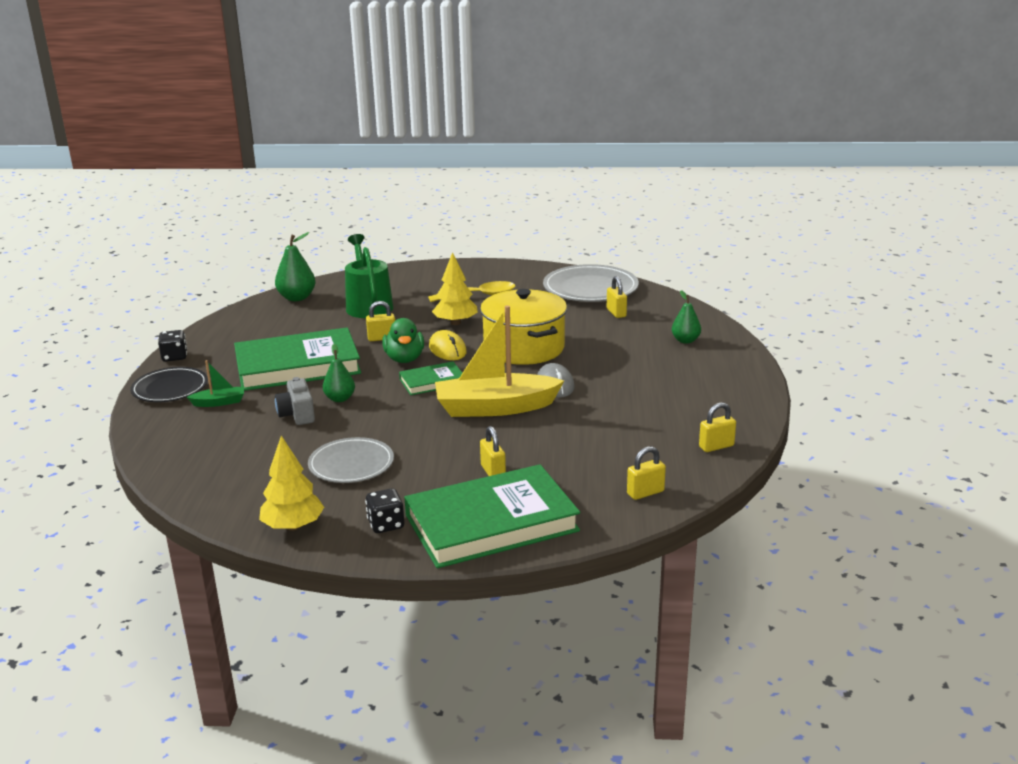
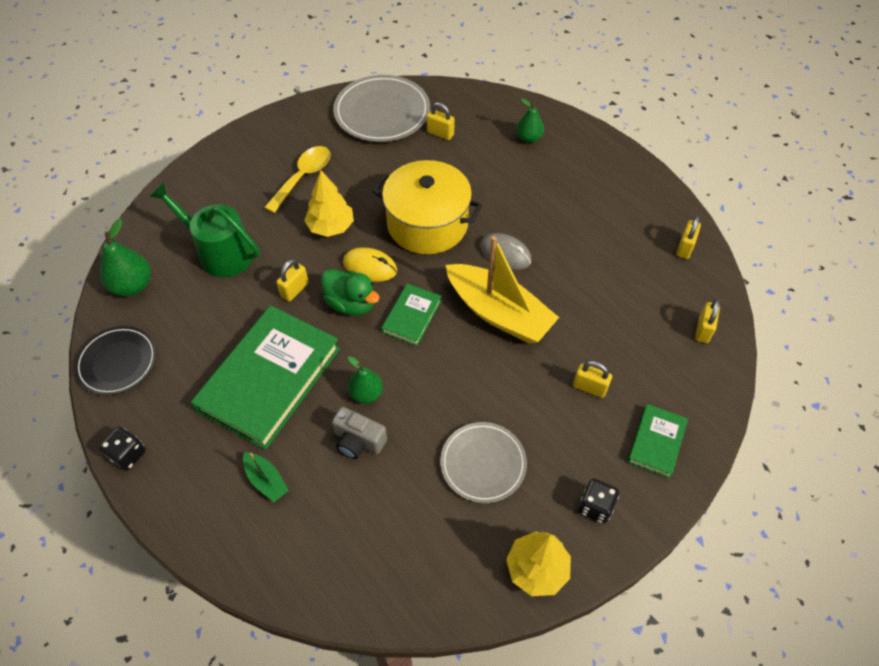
camera: 45 degrees left, 30 degrees up
(170, 388) = (189, 500): black plate -> black plate (117, 362)
(219, 402) = (266, 480): green boat -> green boat turned 105 degrees clockwise
(491, 523) = (656, 442): green book -> green book, size x0.48
(495, 408) = (498, 313): yellow boat -> yellow boat turned 90 degrees counterclockwise

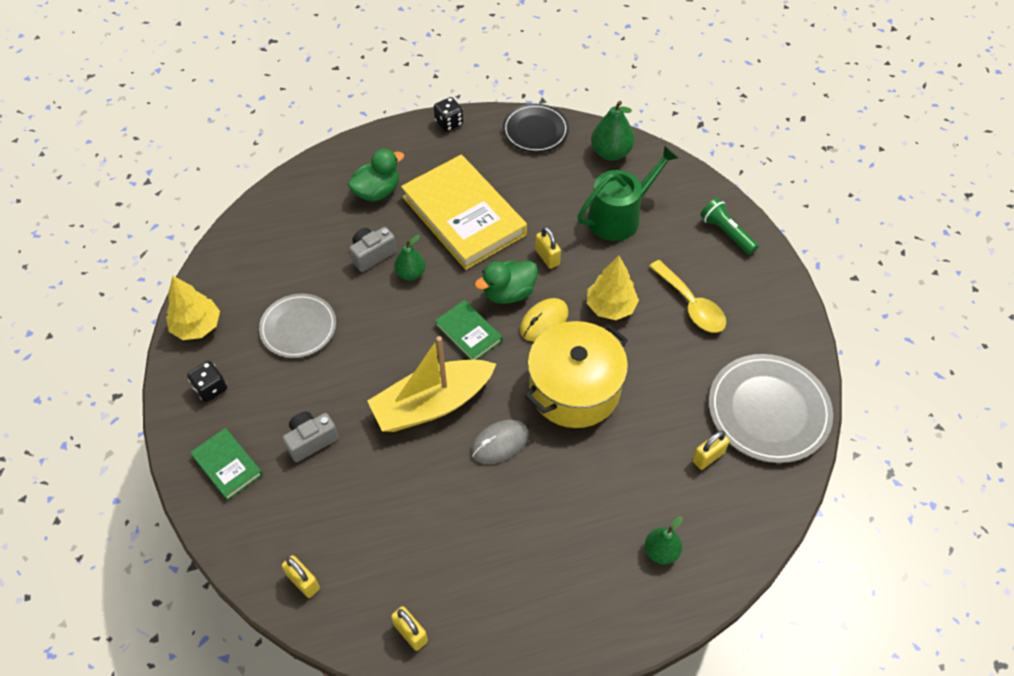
camera: 115 degrees right, 0 degrees up
(211, 175) = (726, 233): none -> green flashlight
(266, 480) = (377, 191): green boat -> green duck
(269, 379) = (464, 216): green book -> yellow book
(589, 387) = (311, 440): yellow padlock -> grey camera

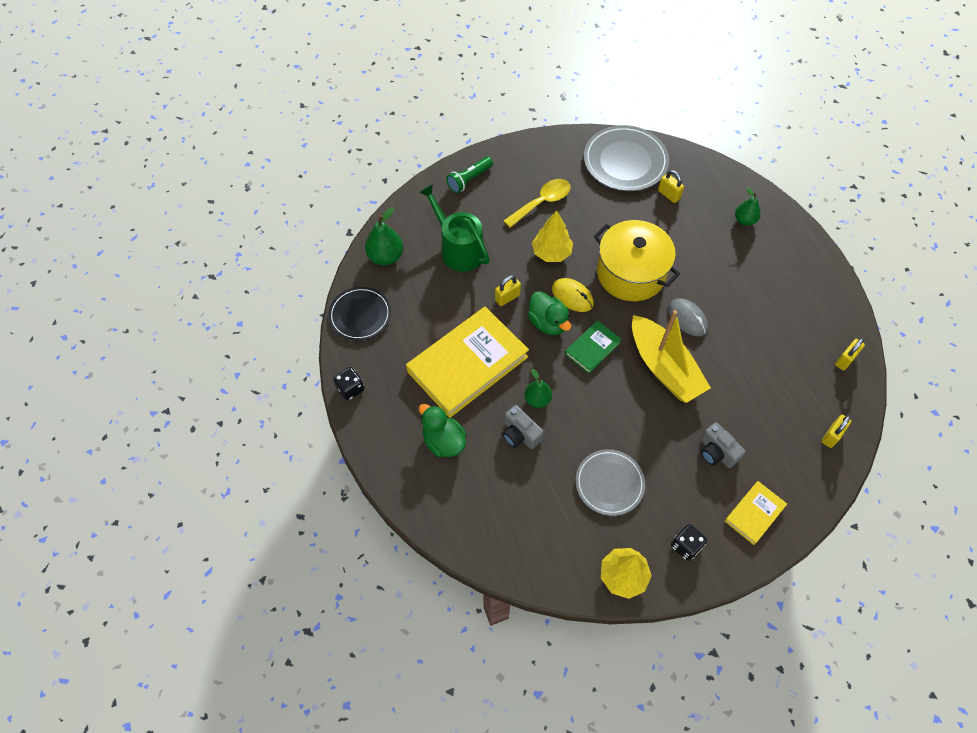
camera: 95 degrees left, 5 degrees up
(227, 465) = (754, 513): green book -> yellow book

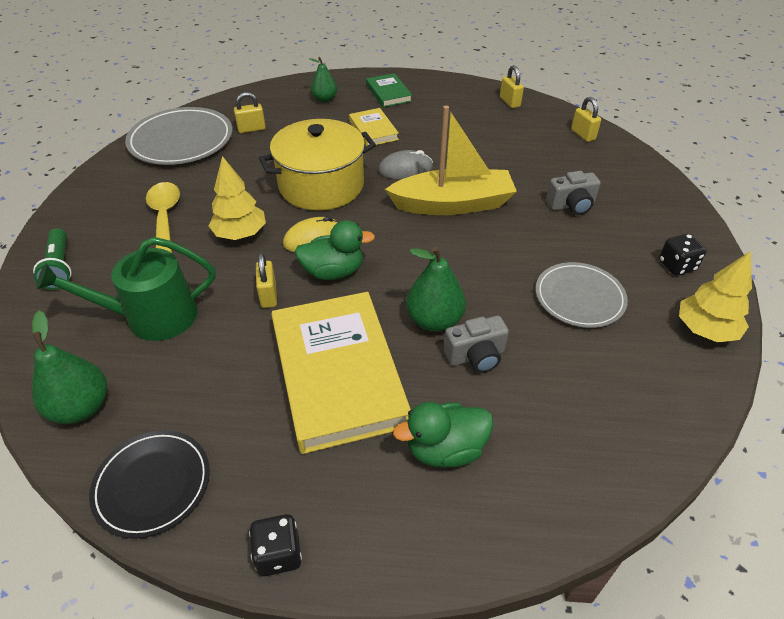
camera: 65 degrees left, 15 degrees down
(537, 399) = (434, 320): green pear -> green pear, size x1.50
(592, 348) = (394, 247): green book -> green book (388, 93)
(754, 513) = (650, 206): yellow book -> yellow book (373, 130)

